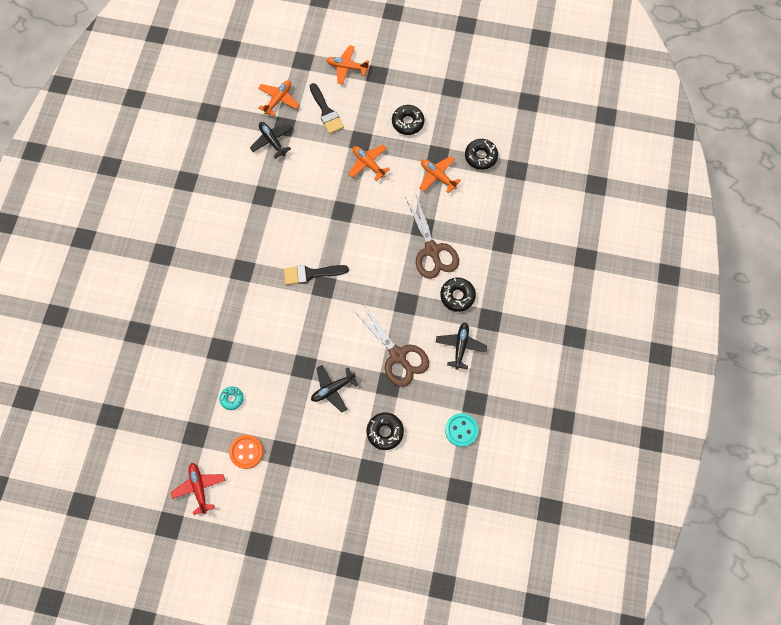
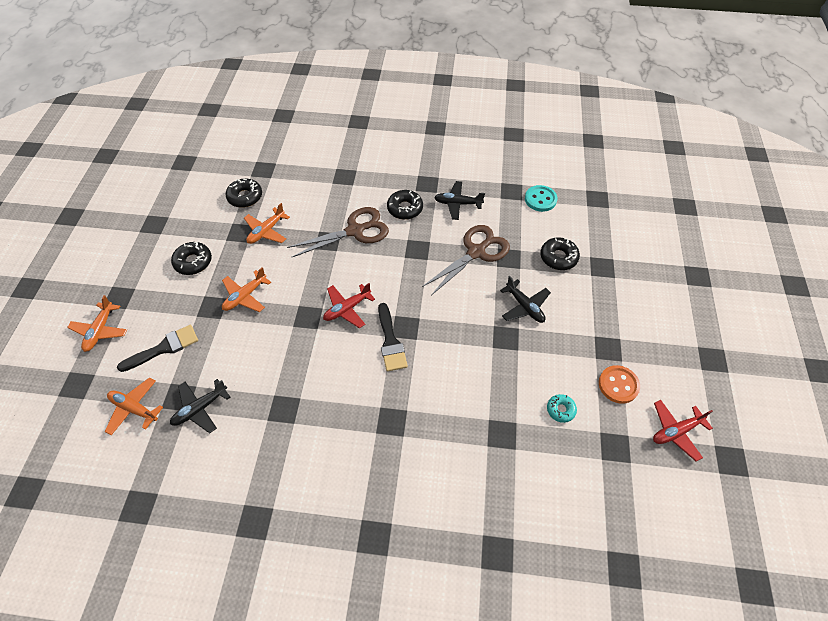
camera: 95 degrees left, 15 degrees down
(347, 241) = (347, 309): none -> red plane

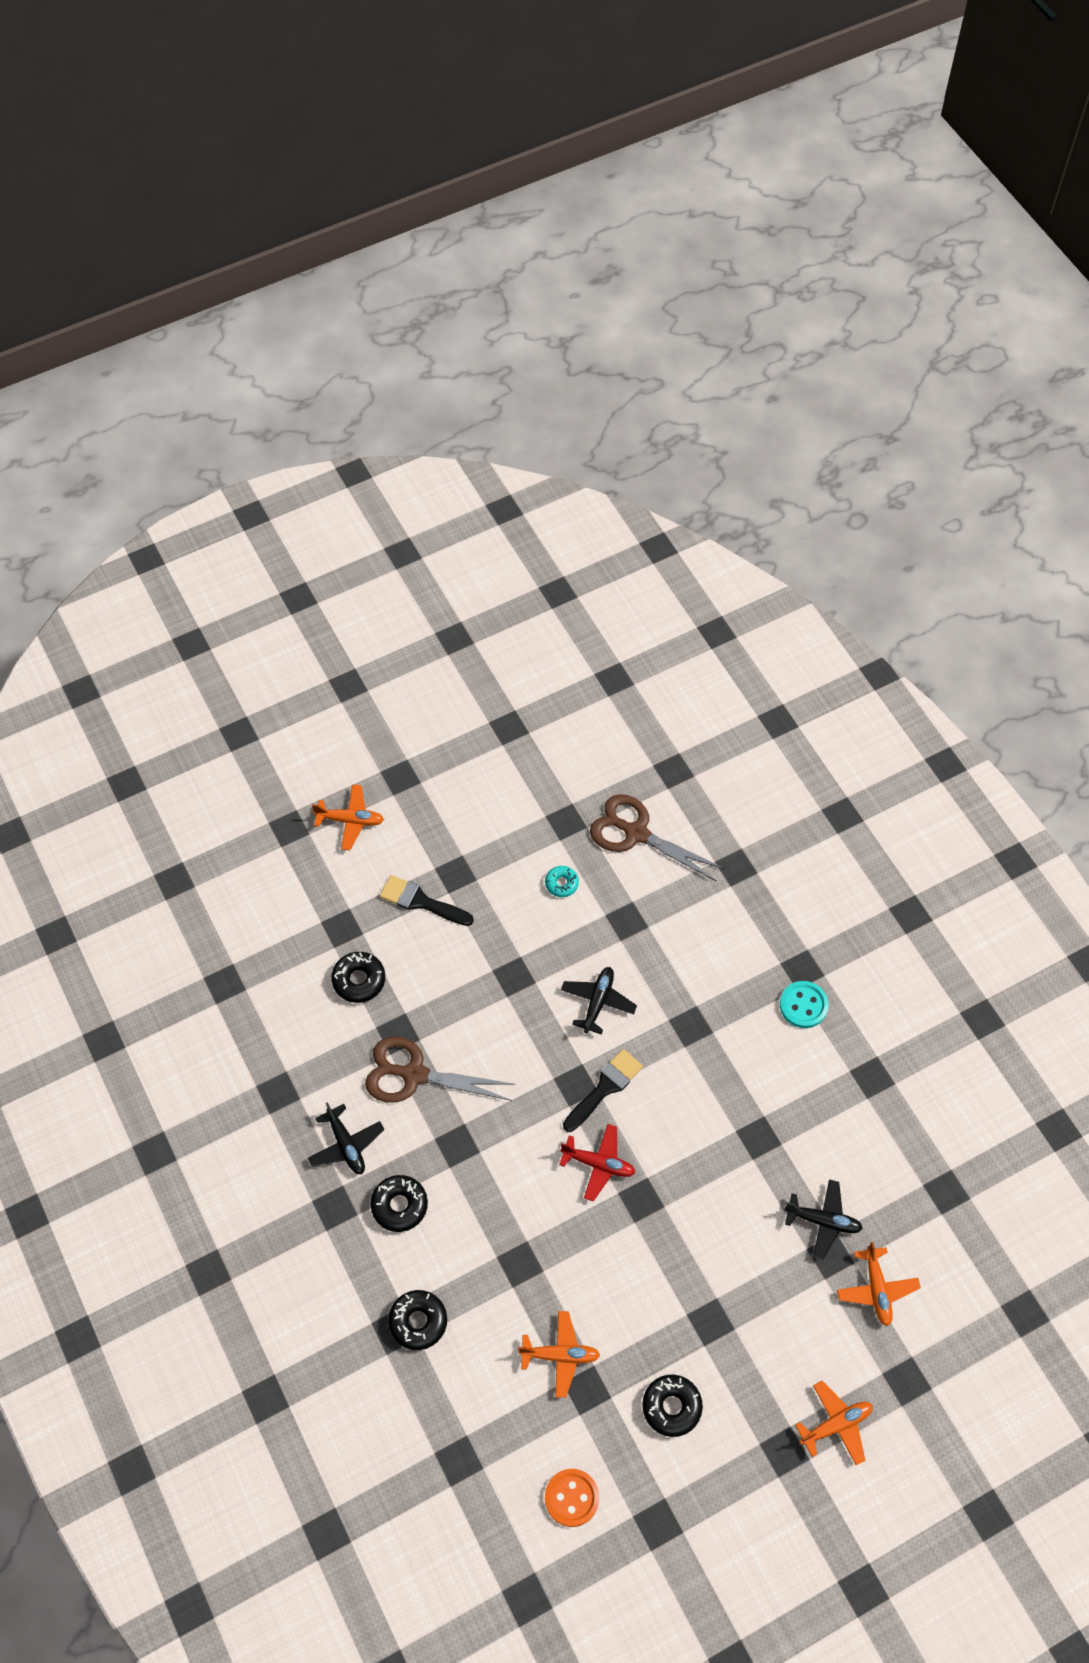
camera: 125 degrees left, 5 degrees up
(164, 348) = (796, 1326): black brush -> black brush (421, 901)
(245, 197) = (525, 1439): black donut -> black donut (418, 1322)
(245, 296) = (668, 1295): orange plane -> orange plane (350, 820)
(355, 231) = (480, 1241): brown scissors -> brown scissors (635, 833)
(524, 306) = (458, 979): black plane -> black plane (598, 1002)
(540, 199) = (271, 1049): turquoise button -> turquoise button (803, 1005)
(618, 385) = (494, 846): orange button -> orange button (571, 1498)
(676, 431) = (511, 779): red plane -> none

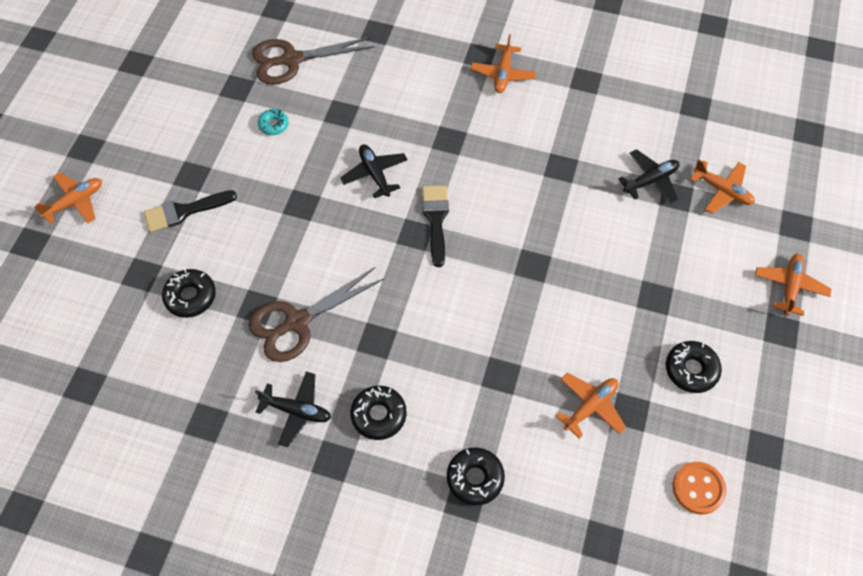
camera: 45 degrees left, 0 degrees up
(598, 1164) = (483, 268): red plane -> none
(803, 1005) = (503, 74): turquoise button -> orange plane

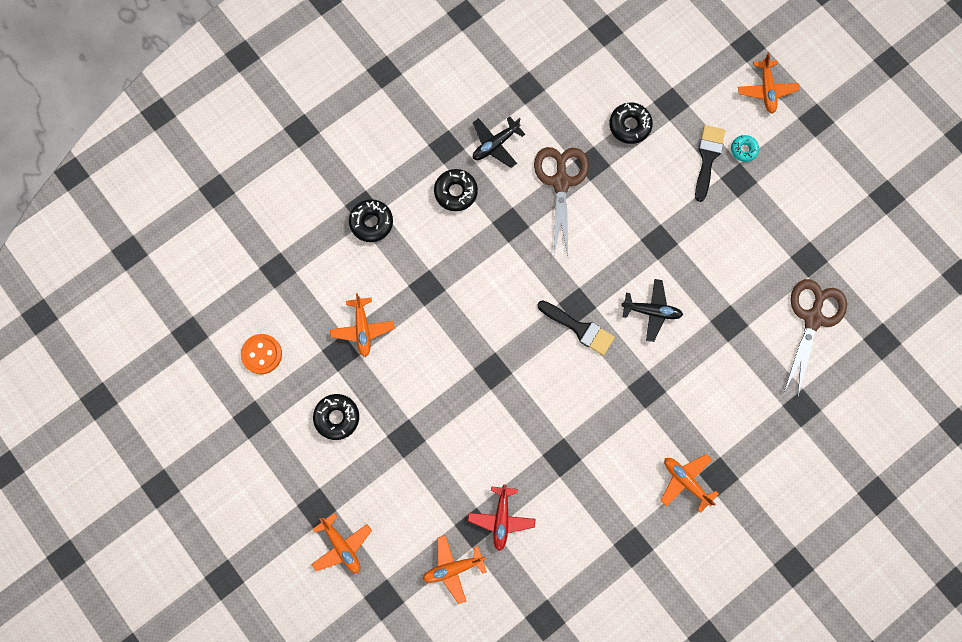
camera: 125 degrees right, 15 degrees up
(273, 125) = (750, 265): turquoise donut -> turquoise donut (743, 150)
(650, 180) = (501, 518): black plane -> red plane

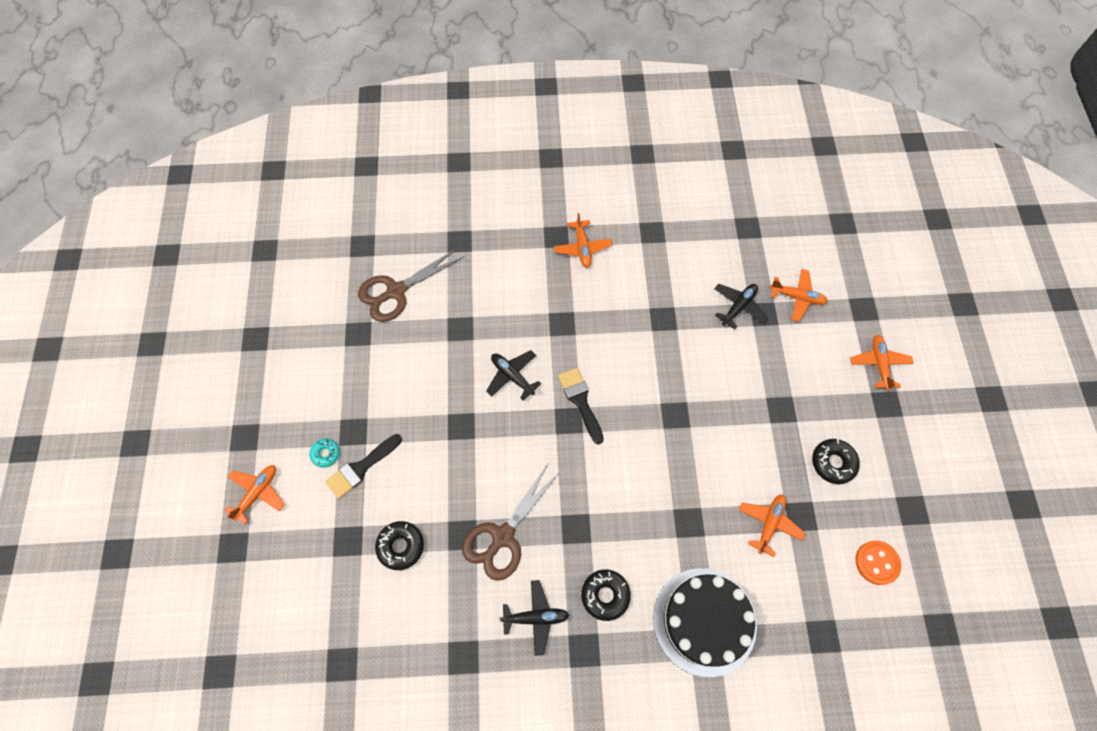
camera: 145 degrees left, 10 degrees down
(371, 222) = (704, 621): black donut -> black cake
(501, 518) = (738, 307): red plane -> black plane

